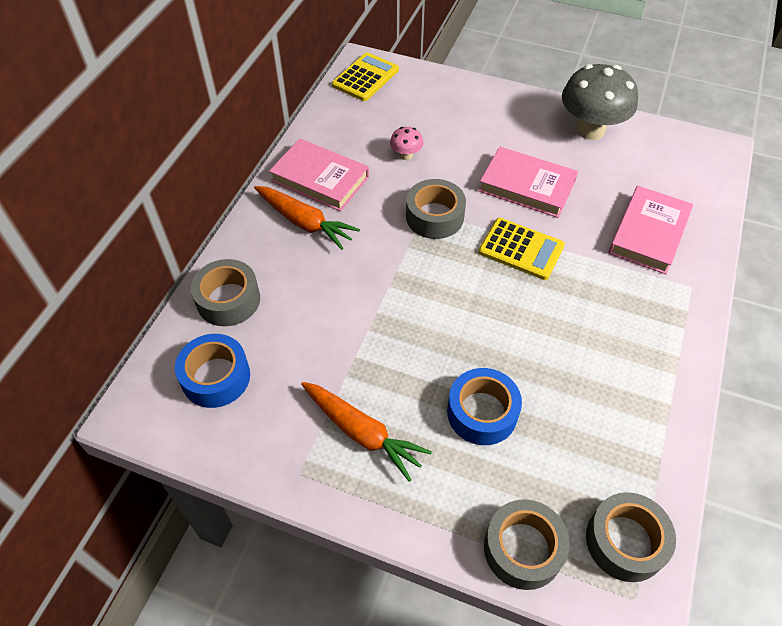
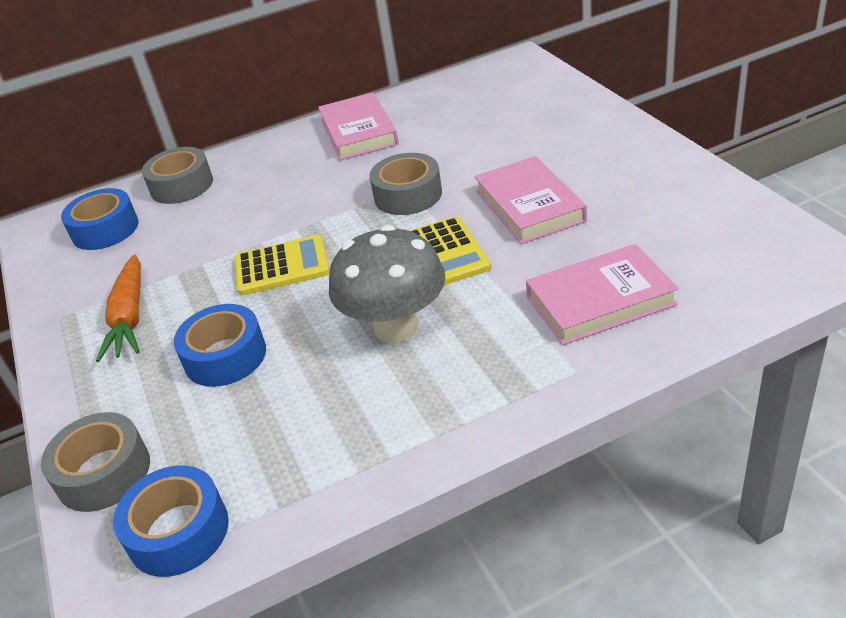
camera: 50 degrees right, 15 degrees down
(305, 222) = (303, 157): orange carrot -> none
(365, 78) = (505, 71): yellow calculator -> yellow calculator (282, 266)
(406, 155) = (453, 140): pink mushroom -> none
(590, 130) = (675, 184): grey mushroom -> grey mushroom (396, 327)
(625, 541) = (178, 531): grey tape -> blue tape

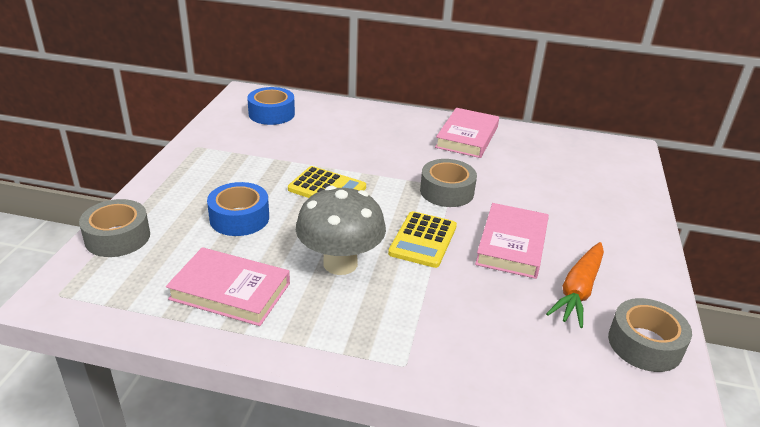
camera: 30 degrees right, 5 degrees down
(130, 317) = (225, 167): orange carrot -> orange carrot (578, 290)
(178, 531) = (108, 292): blue tape -> none
(182, 185) = (335, 112): grey tape -> grey tape (645, 344)
(600, 300) = (478, 334): pink book -> pink book (230, 291)

